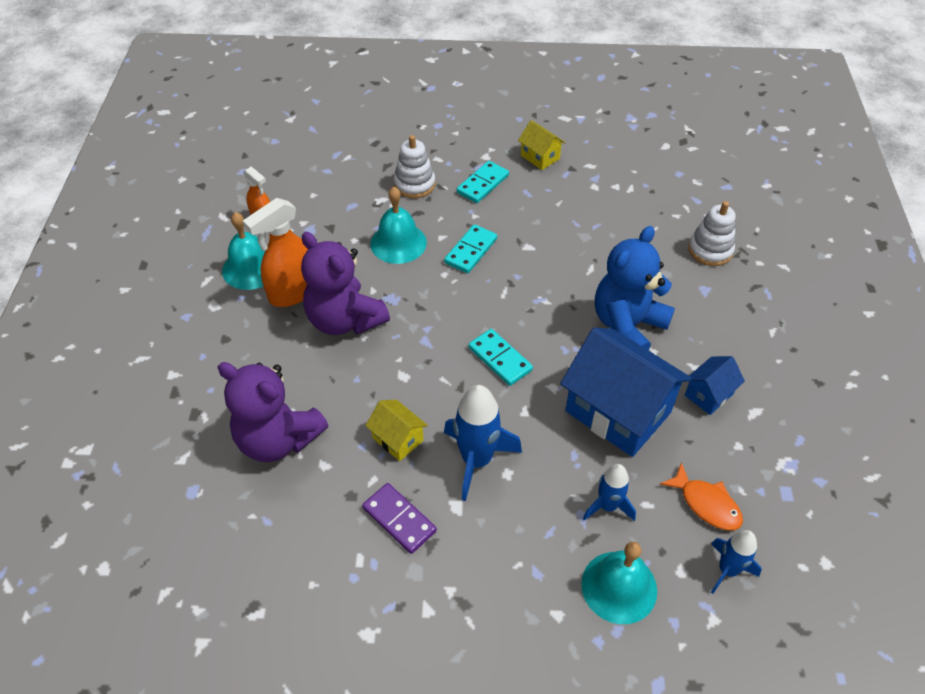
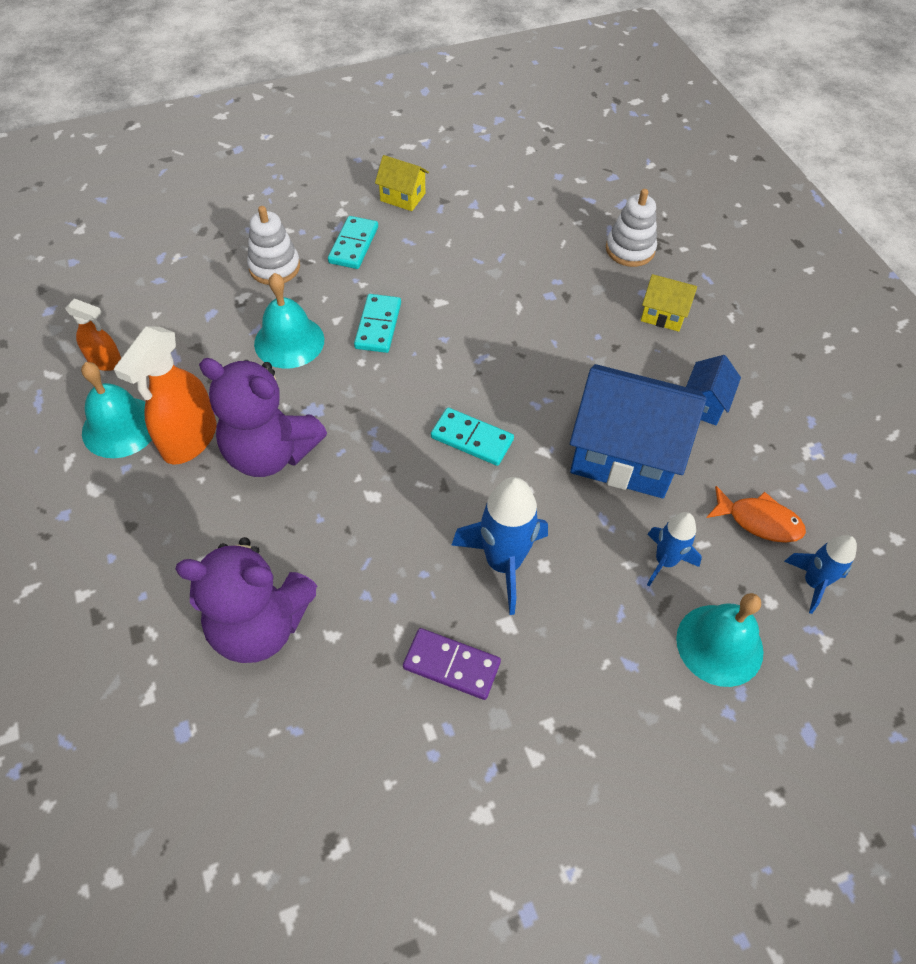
camera: 25 degrees left, 5 degrees up
(398, 439) = (403, 572): yellow house -> yellow house (663, 315)
(627, 326) = (587, 357): blue teddy bear -> none

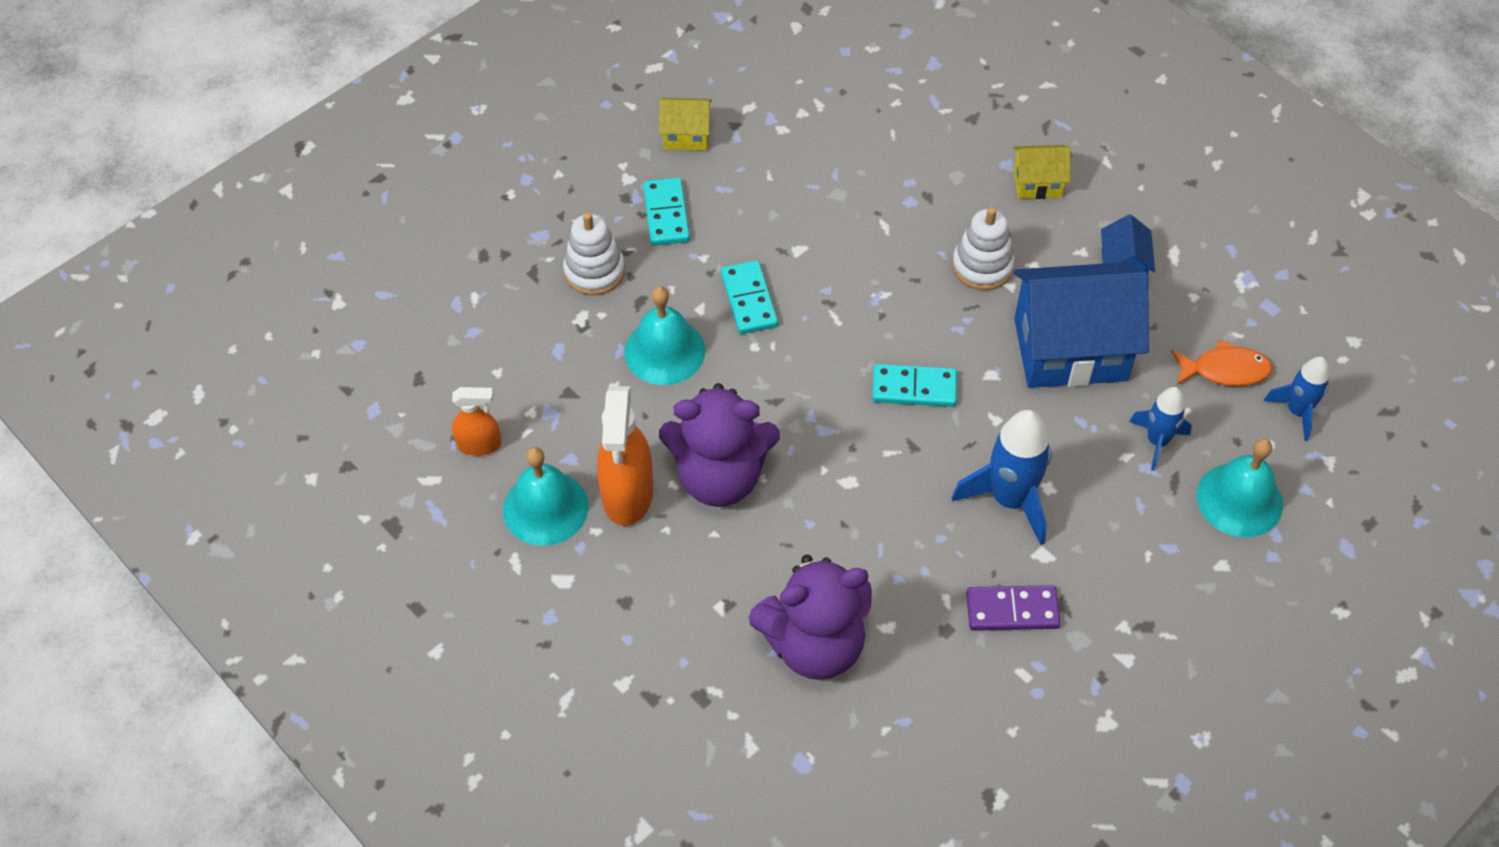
camera: 20 degrees left, 0 degrees up
(630, 249) = (967, 118): white stacking toy -> white stacking toy (982, 266)

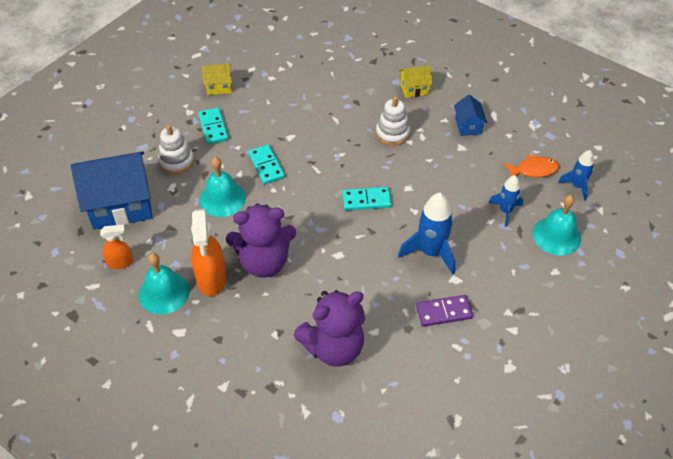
camera: 10 degrees left, 5 degrees down
(1070, 349) = (448, 170): blue house -> blue house (121, 205)

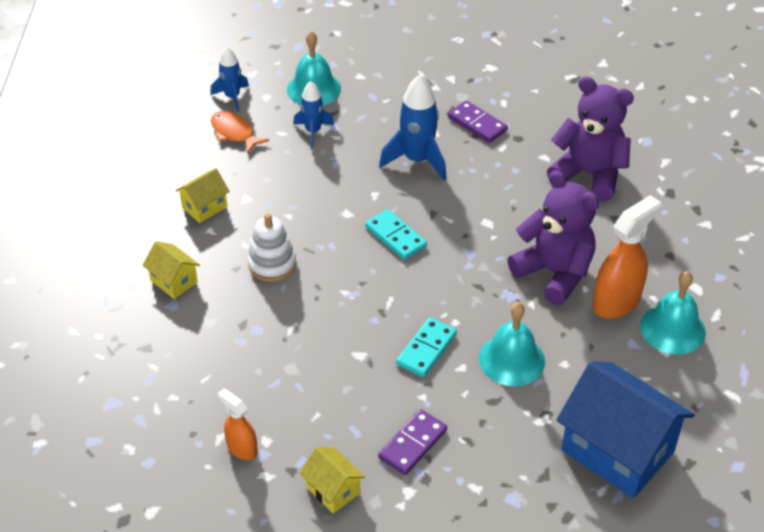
camera: 125 degrees left, 5 degrees down
(120, 262) = (682, 392): orange spray bottle -> orange spray bottle (241, 448)
(176, 161) = (502, 443): white stacking toy -> none
(213, 127) = (412, 444): turquoise domino -> purple domino
(468, 126) = (204, 207): blue house -> yellow house

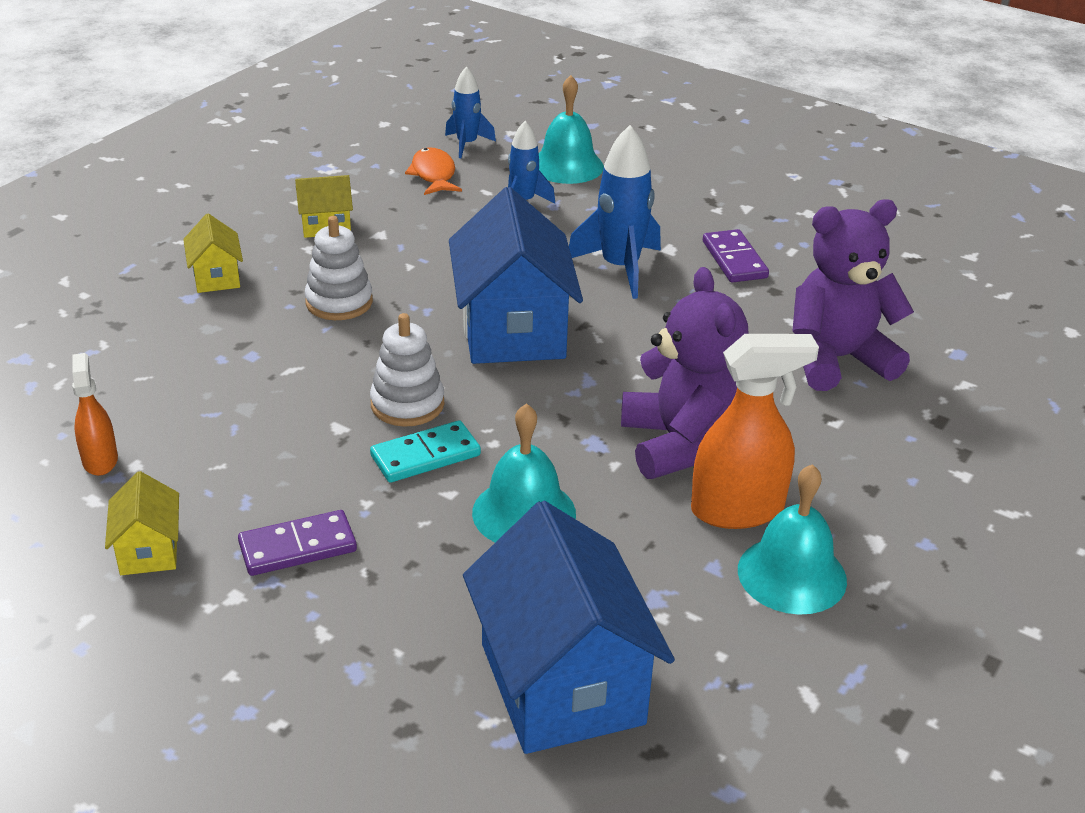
camera: 30 degrees right, 10 degrees down
(384, 319) = (407, 404): none -> white stacking toy
(395, 236) = (512, 330): turquoise domino -> blue house
(589, 174) = (837, 359): purple teddy bear -> purple teddy bear turned 75 degrees counterclockwise

